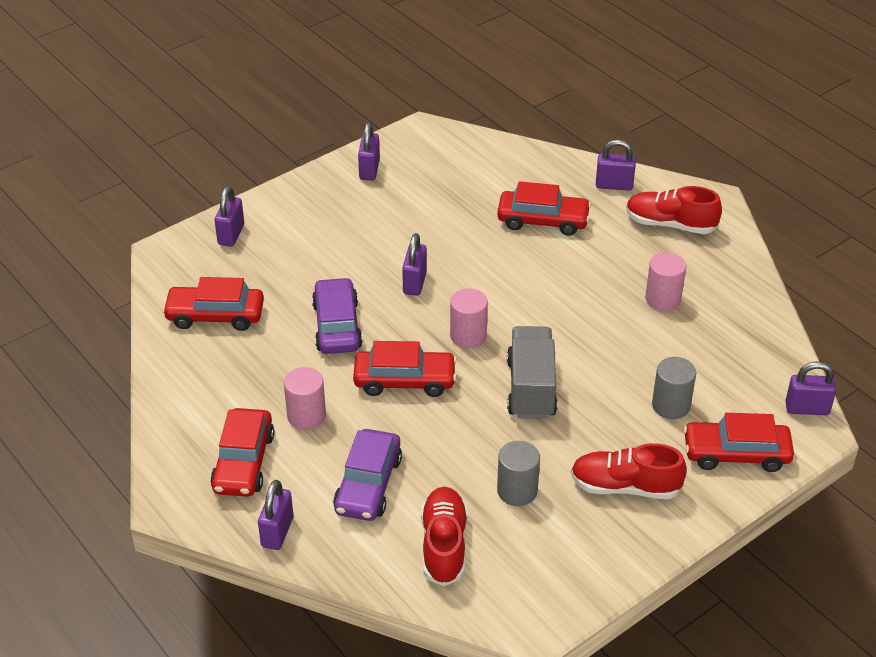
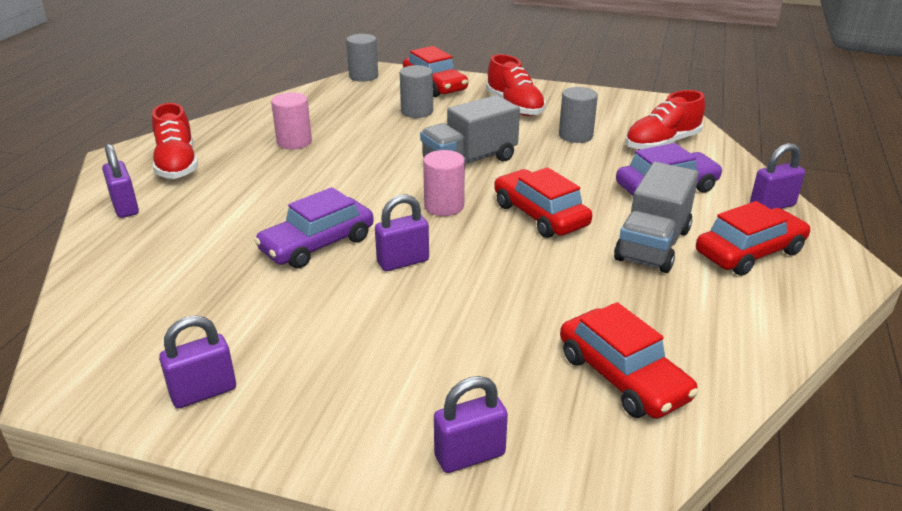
camera: 125 degrees left, 10 degrees down
(306, 416) = (653, 245): pink cylinder -> grey truck
(337, 326) = (523, 281): purple car -> purple car (317, 244)
(543, 220) = (223, 226): red car -> none
(807, 408) = (363, 76): purple padlock -> grey cylinder

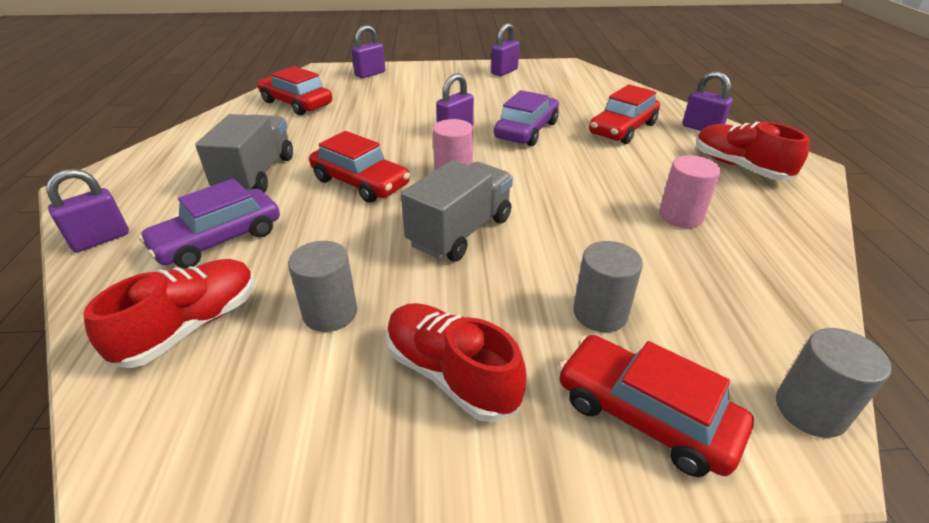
camera: 160 degrees right, 5 degrees up
(749, 252) = (168, 183): red car -> red car (622, 129)

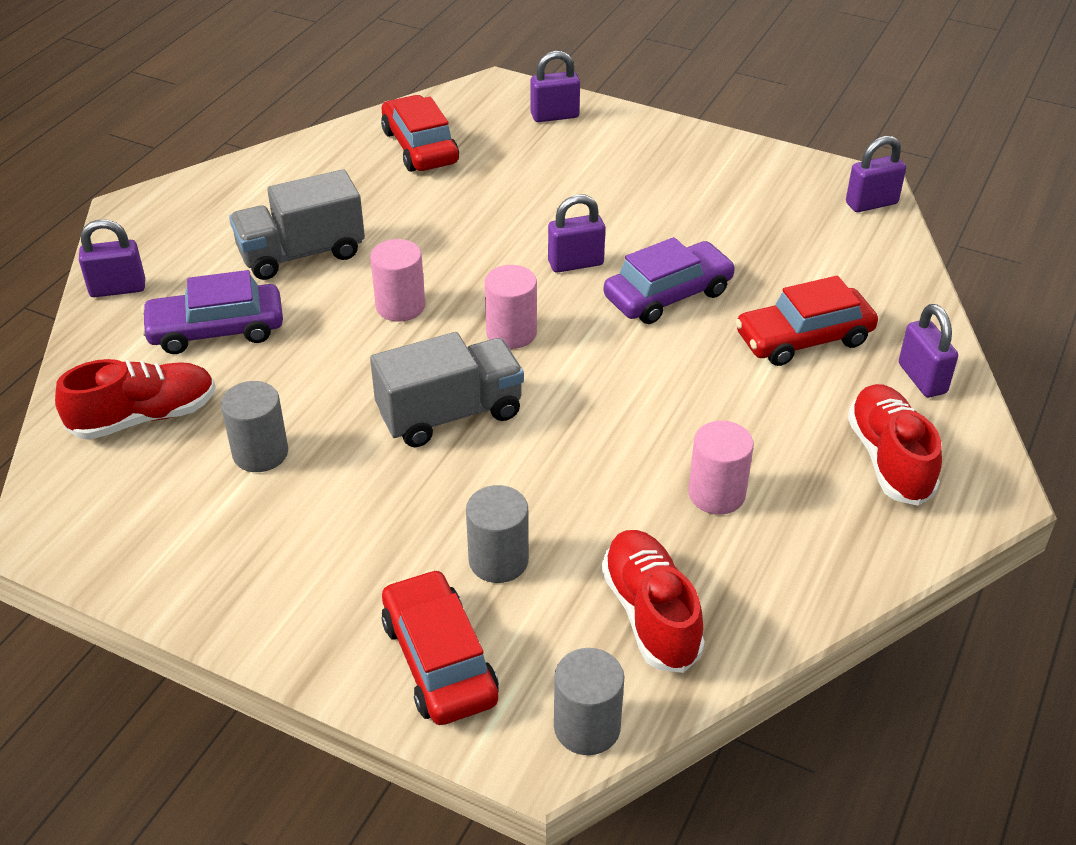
camera: 30 degrees right, 5 degrees up
(256, 174) = (301, 254): grey truck -> grey truck turned 150 degrees counterclockwise
(360, 182) = (400, 306): red car -> pink cylinder
(450, 374) = (314, 554): red shoe -> red shoe (650, 614)
(504, 72) = (750, 169): purple padlock -> purple padlock (871, 203)

